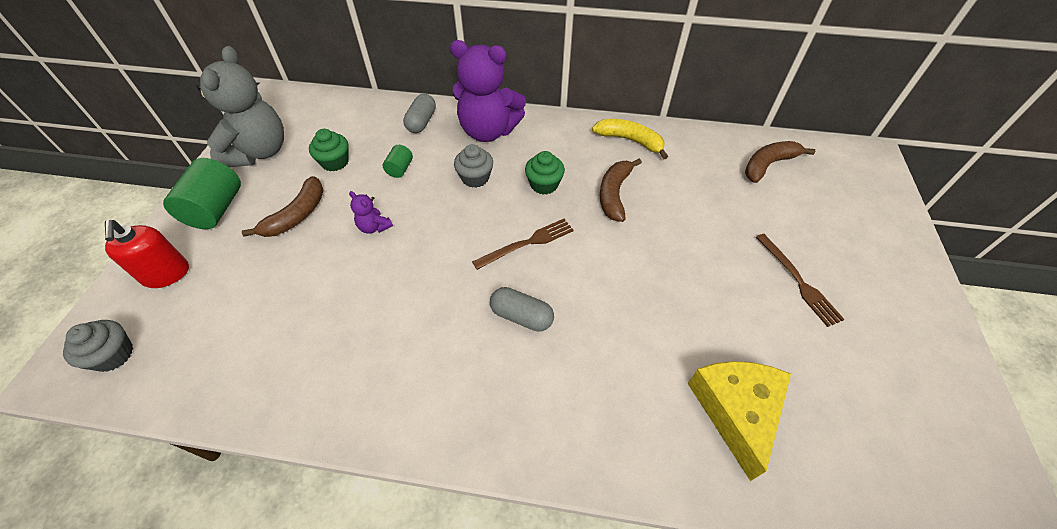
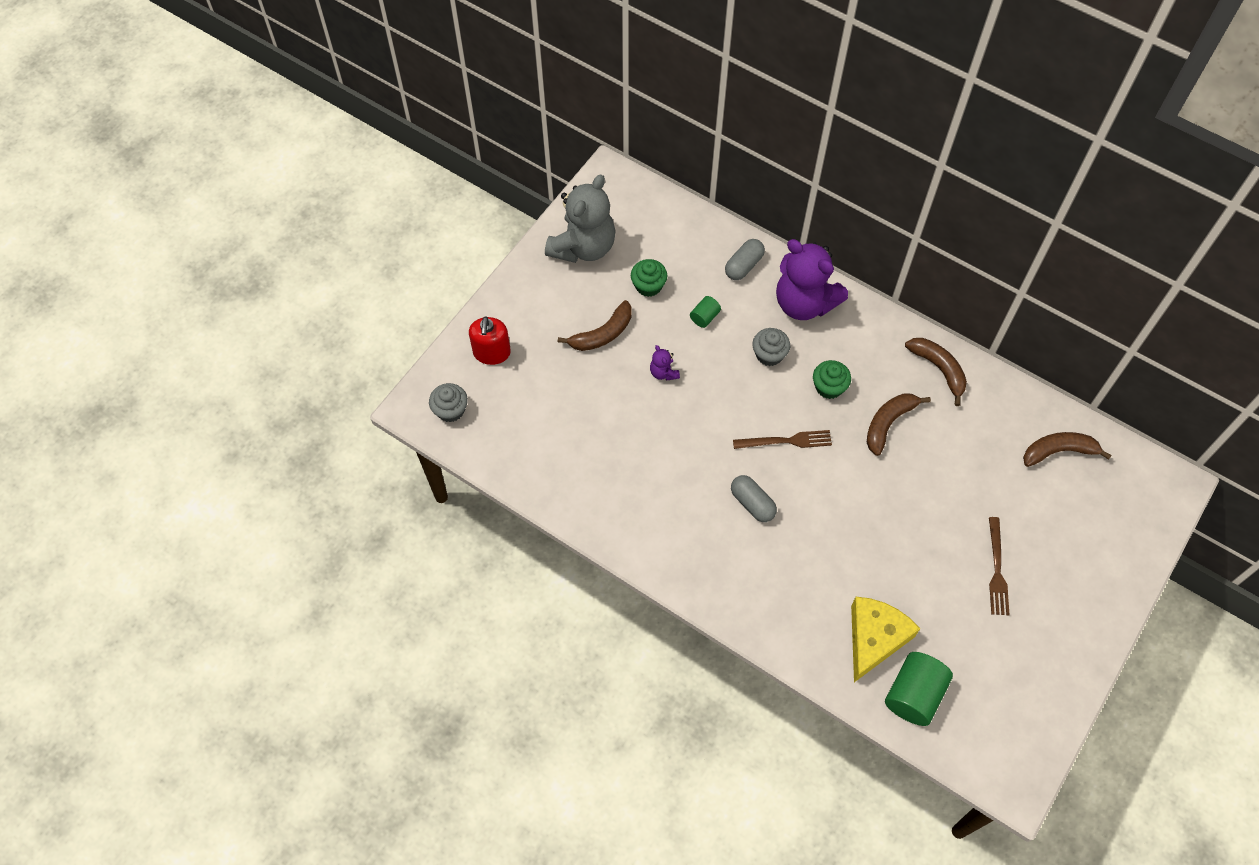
camera: 25 degrees right, 10 degrees up
(216, 209) = (537, 301): green cylinder -> green cylinder (914, 694)
(630, 141) = (939, 369): yellow banana -> brown banana

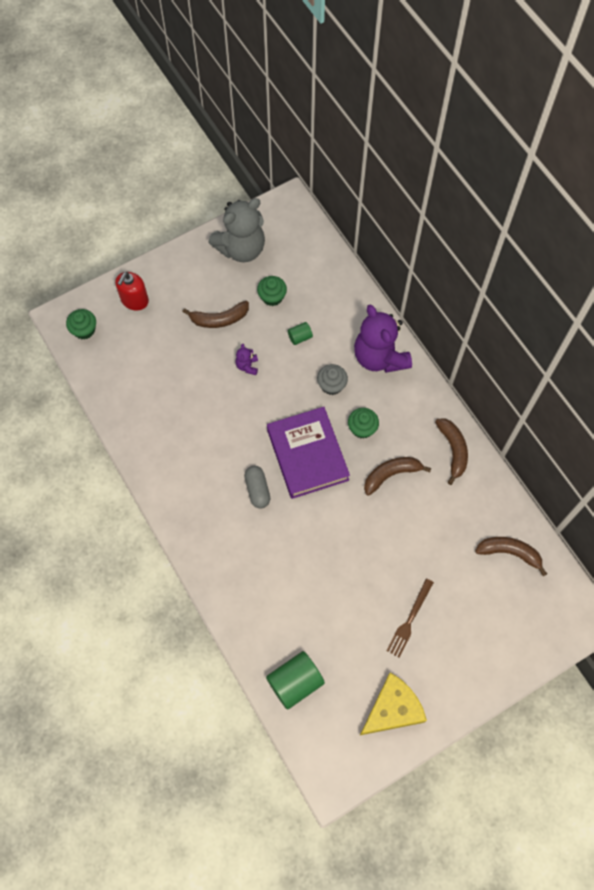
camera: 25 degrees right, 5 degrees up
(450, 410) = (84, 330): grey cupcake -> green cupcake
(744, 265) = (350, 310): grey capsule -> none
(786, 441) = (307, 455): brown fork -> purple book
(874, 638) = (290, 628): yellow cheese -> yellow cheese (392, 709)

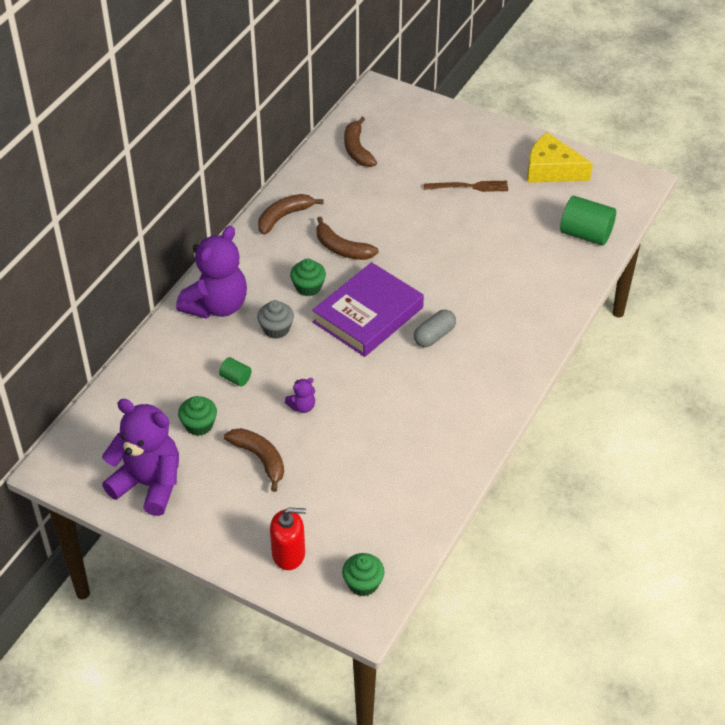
camera: 120 degrees left, 20 degrees down
(241, 248) = (149, 484): grey teddy bear -> purple teddy bear

